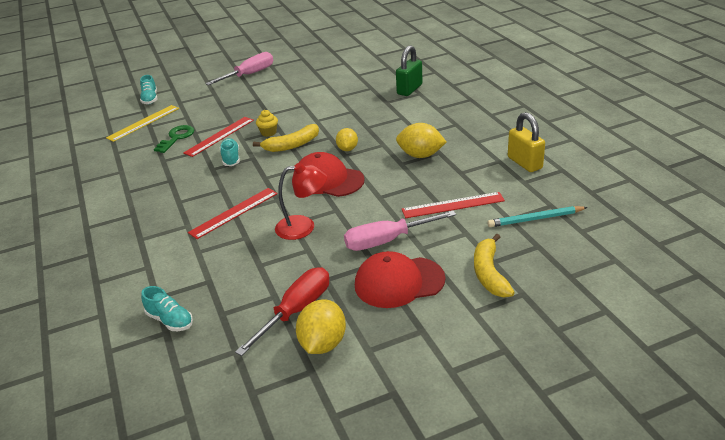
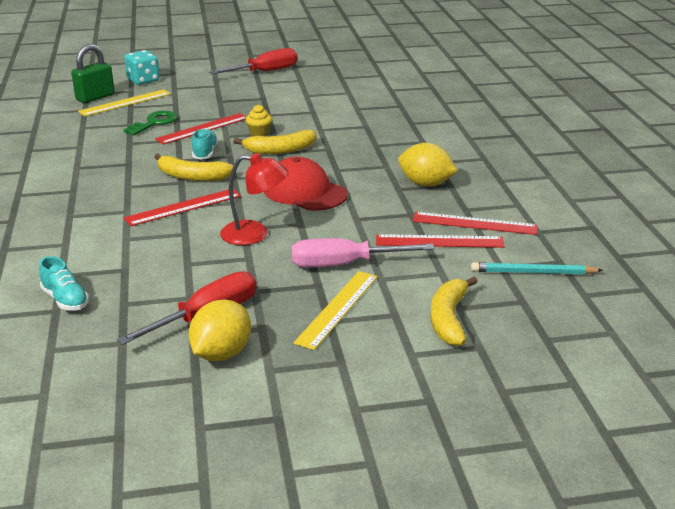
camera: 10 degrees right, 5 degrees down
(150, 99) = (143, 80): turquoise shoe -> turquoise dice
(229, 183) = (192, 176): none -> yellow banana
(249, 75) = (264, 72): pink screwdriver -> red screwdriver
(347, 149) = (342, 164): yellow lemon -> none
(399, 282) = (337, 308): red cap -> yellow ruler
(409, 89) = (445, 114): green padlock -> green padlock (95, 97)
(473, 184) = (474, 223): none -> red ruler
(524, 163) = (548, 212): yellow padlock -> none

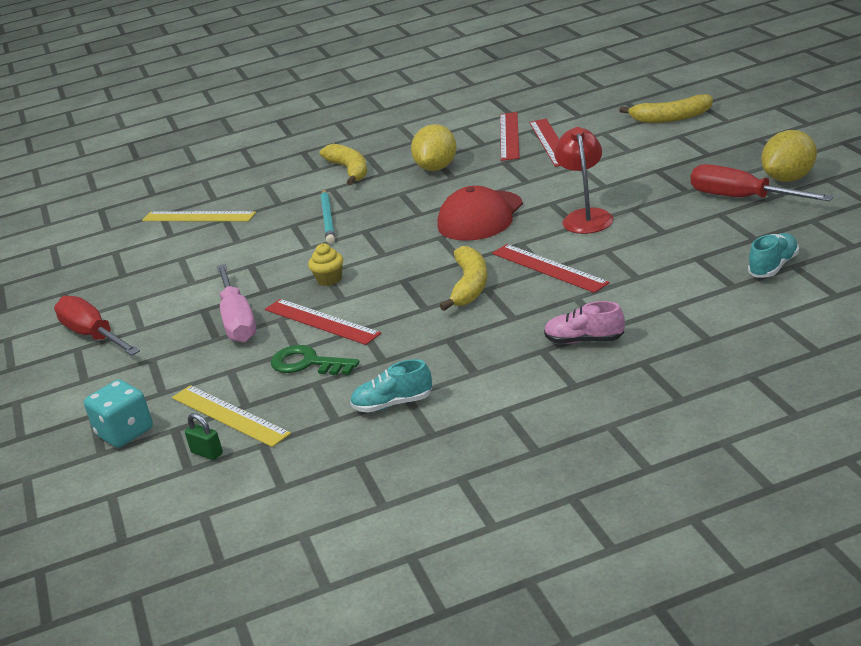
camera: 95 degrees left, 0 degrees up
(64, 205) = (584, 340): none -> pink shoe
(95, 97) = (207, 453): green padlock -> green padlock, size x0.51
(205, 153) = (399, 297): turquoise shoe -> turquoise shoe (393, 404)
(221, 353) = (789, 178): yellow lemon -> yellow lemon turned 60 degrees counterclockwise
(280, 150) = (377, 255): yellow banana -> yellow banana (349, 170)
(337, 308) = (688, 155): yellow ruler -> yellow ruler (198, 217)
(344, 264) = (616, 167): pink screwdriver -> pink screwdriver (237, 320)
(533, 272) = (581, 105): turquoise pencil -> turquoise pencil (328, 219)

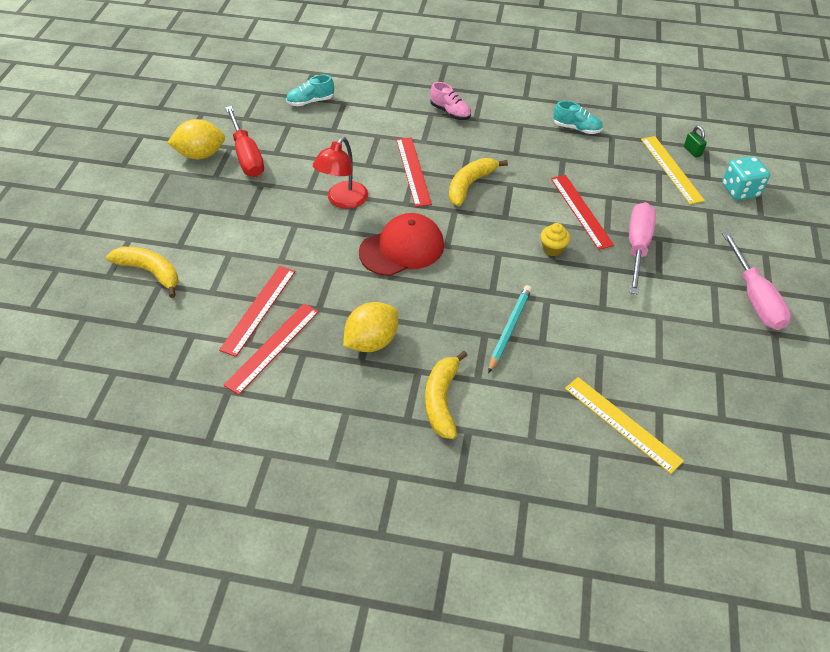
camera: 155 degrees left, 20 degrees up
(93, 336) = (754, 297): red screwdriver -> pink screwdriver
(308, 363) = (608, 181): green key -> none

